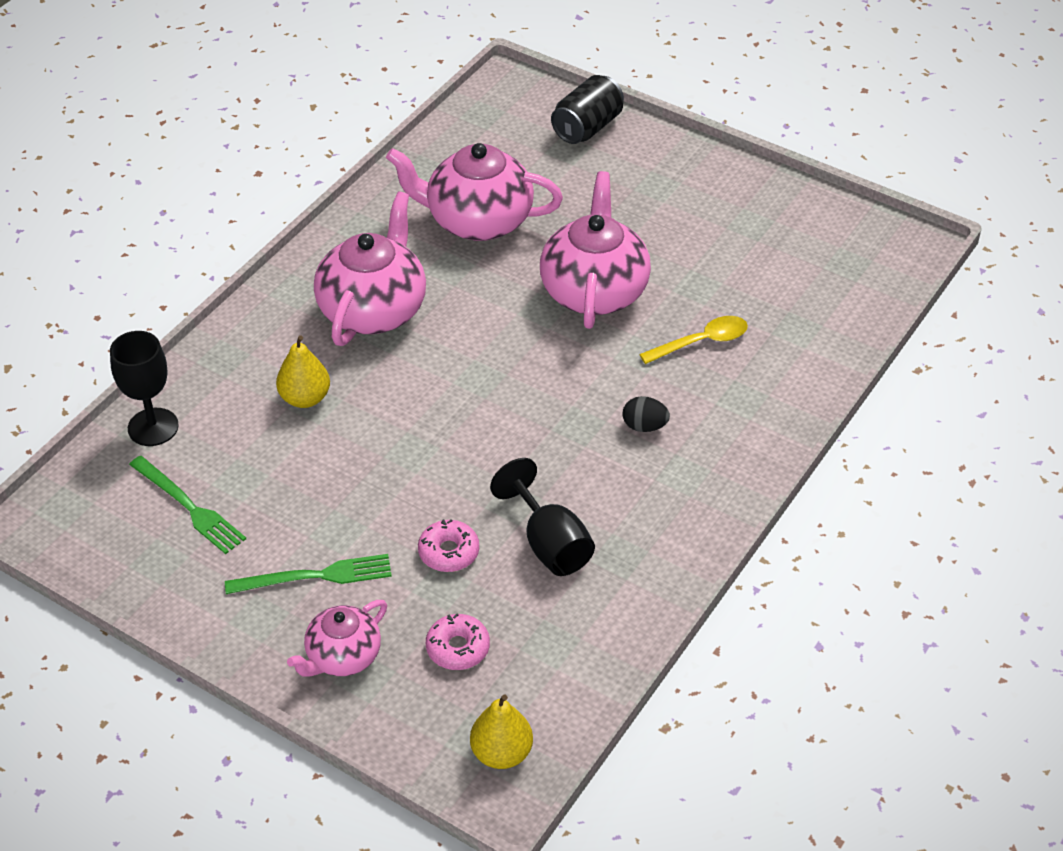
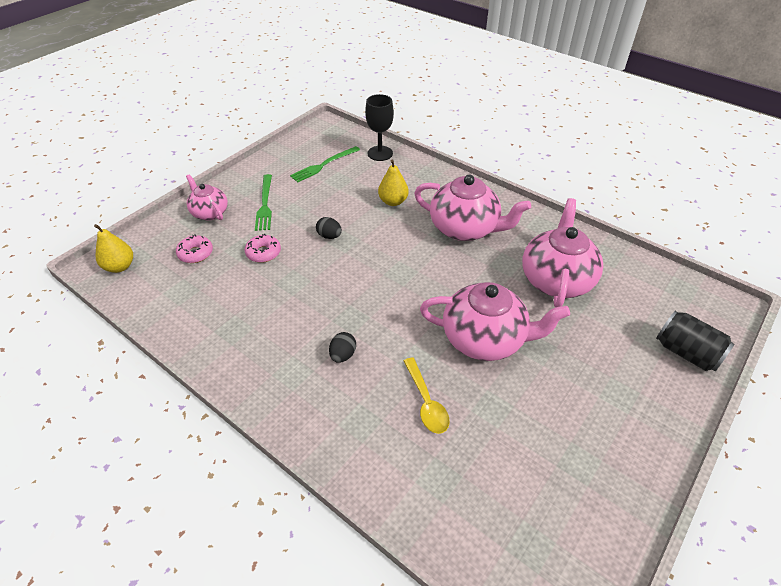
camera: 95 degrees right, 0 degrees up
(401, 471) = (329, 236): none -> black egg
(549, 544) = (254, 296): black goblet -> none

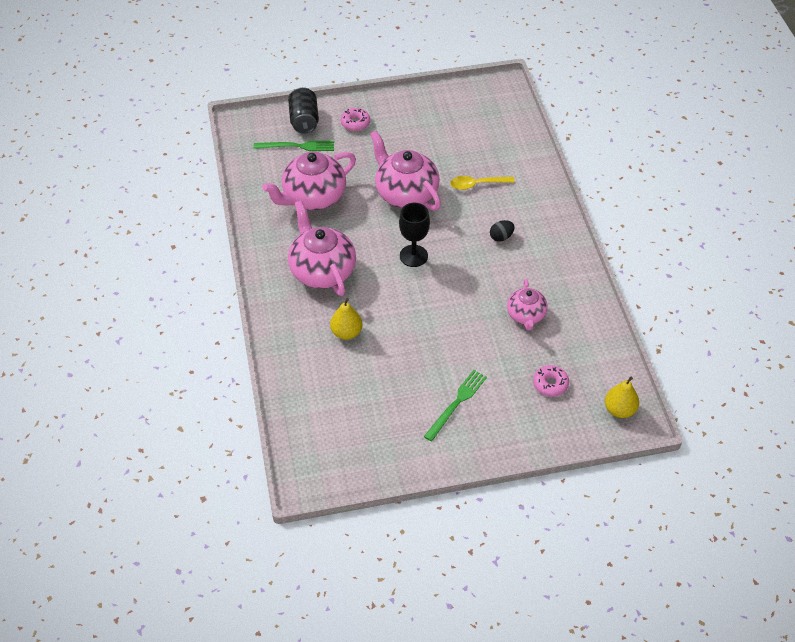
camera: 140 degrees left, 5 degrees up
(209, 212) = (512, 425): pink teapot -> pink teapot (526, 315)
(263, 253) = (495, 349): pink donut -> pink donut (355, 123)
(323, 165) = (362, 419): green fork -> green fork (297, 146)
(329, 236) = (431, 331): black egg -> none
(380, 153) = (296, 398): black goblet -> black goblet (413, 256)
(426, 402) = (477, 184): yellow spoon -> yellow spoon turned 120 degrees counterclockwise

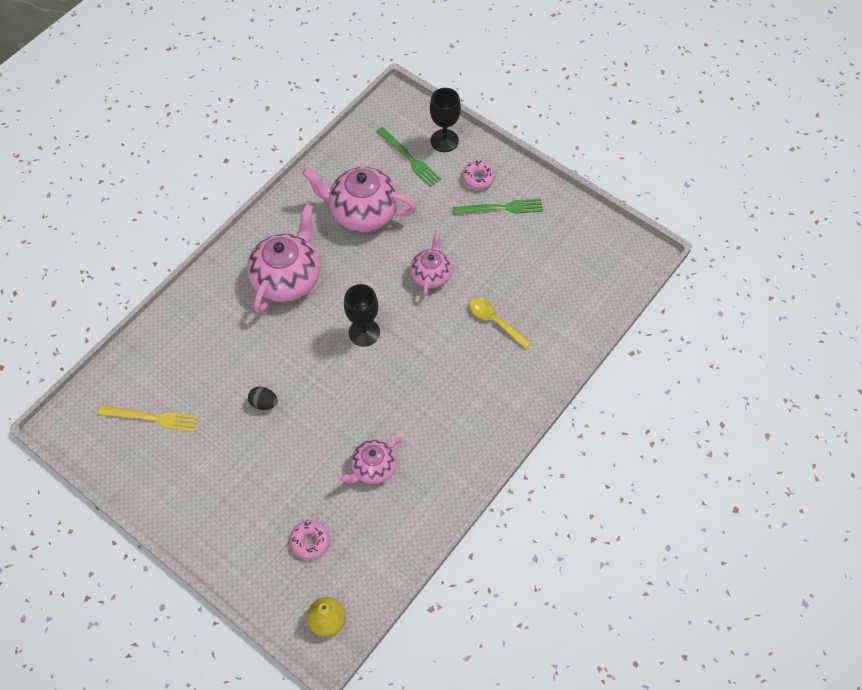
camera: 50 degrees right, 10 degrees up
(304, 120) = (444, 141): black can -> black goblet
(346, 332) = (236, 344): yellow pear -> none
(357, 420) = (152, 418): none -> yellow fork
(405, 193) = (431, 275): pink teapot -> pink teapot, size x0.58
(456, 403) = (229, 480): green fork -> green fork (501, 208)
(501, 237) = (448, 384): black egg -> black egg (264, 403)

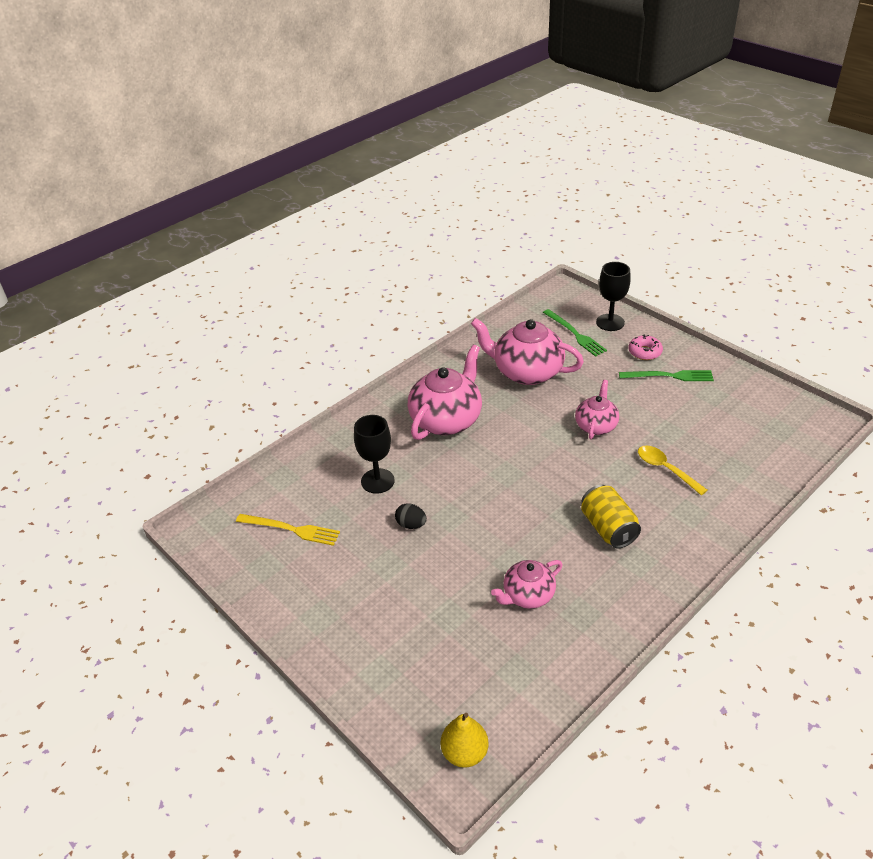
camera: 10 degrees right, 20 degrees down
(310, 541) = (450, 664): pink donut -> none
(364, 332) = (523, 470): black goblet -> black goblet (377, 481)
(442, 391) = (608, 528): none -> yellow can

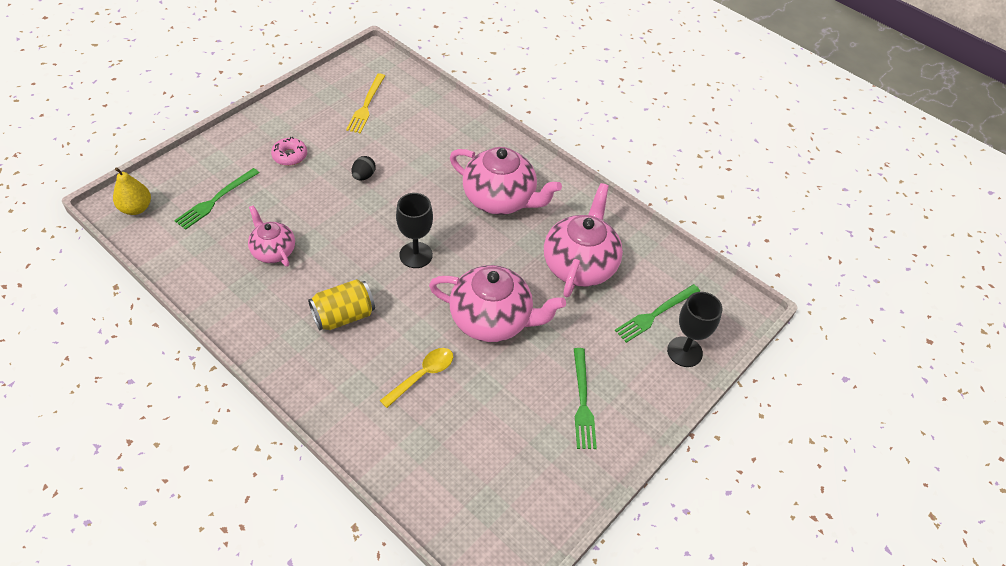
camera: 80 degrees right, 10 degrees up
(377, 481) = (418, 153): black goblet -> black goblet (416, 255)
(449, 663) = (216, 200): none -> green fork
(596, 425) = (492, 320): pink teapot -> pink teapot, size x1.73
(644, 352) = (628, 381): pink donut -> pink donut (290, 156)

